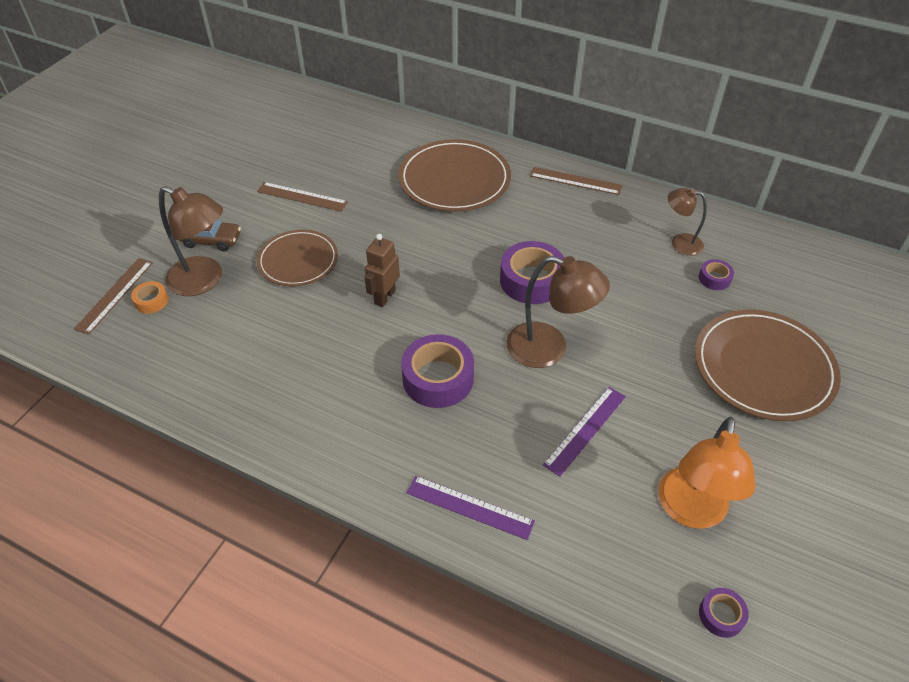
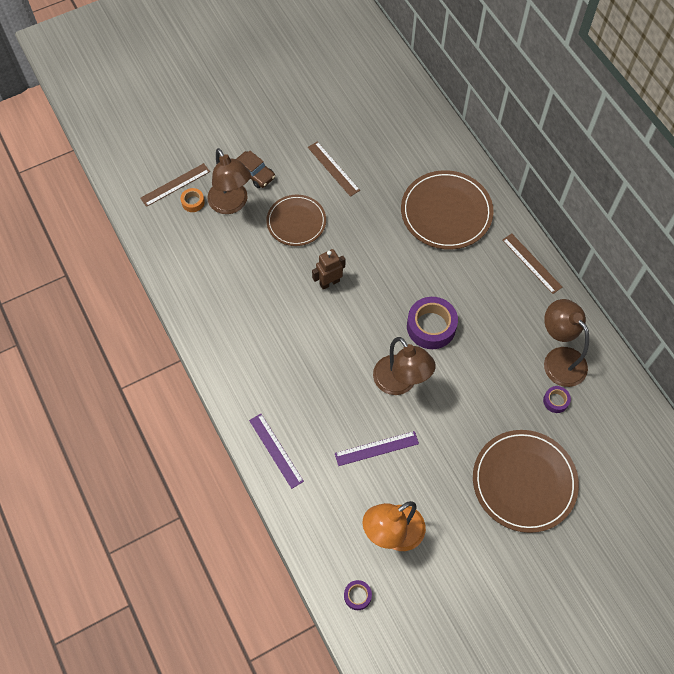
camera: 35 degrees right, 15 degrees up
(438, 378) = (318, 360): purple tape -> none
(680, 243) = (558, 359): brown lamp -> brown lamp, size x1.68

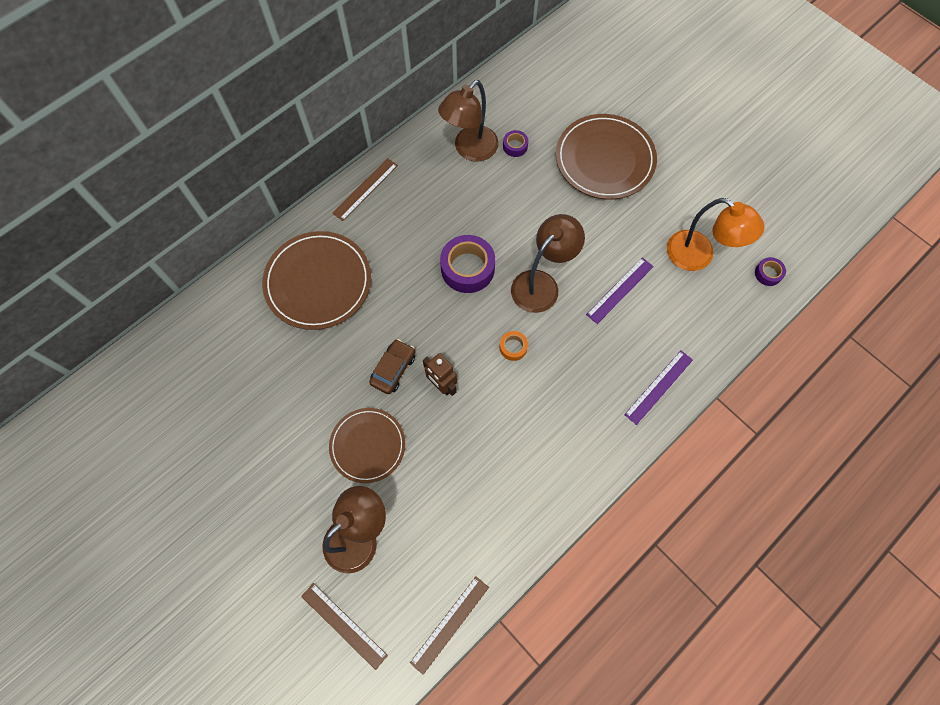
camera: 105 degrees left, 5 degrees up
(193, 202) = (367, 590): orange tape -> orange tape (513, 347)
(255, 173) = (305, 520): brown car -> brown car (393, 369)
(333, 168) = (279, 422): brown ruler -> brown ruler (450, 624)
(376, 448) = (620, 290): purple ruler -> purple ruler turned 75 degrees clockwise

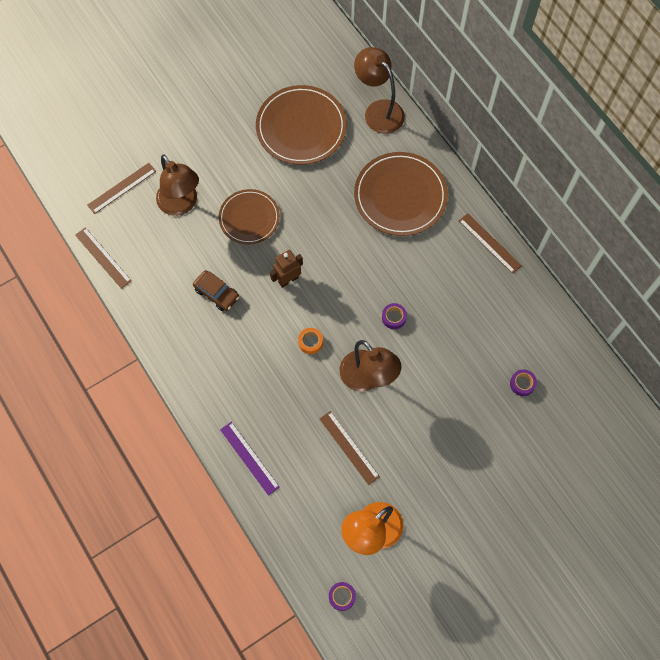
camera: 100 degrees right, 0 degrees up
(393, 369) = (309, 244): brown car -> brown car (217, 293)
(467, 268) = (393, 317): purple tape -> purple tape, size x0.50
(470, 150) = (522, 341): brown lamp -> brown lamp (378, 110)
(605, 159) = (496, 468): brown plate -> brown plate (301, 127)
(620, 290) = (349, 447): purple ruler -> brown ruler

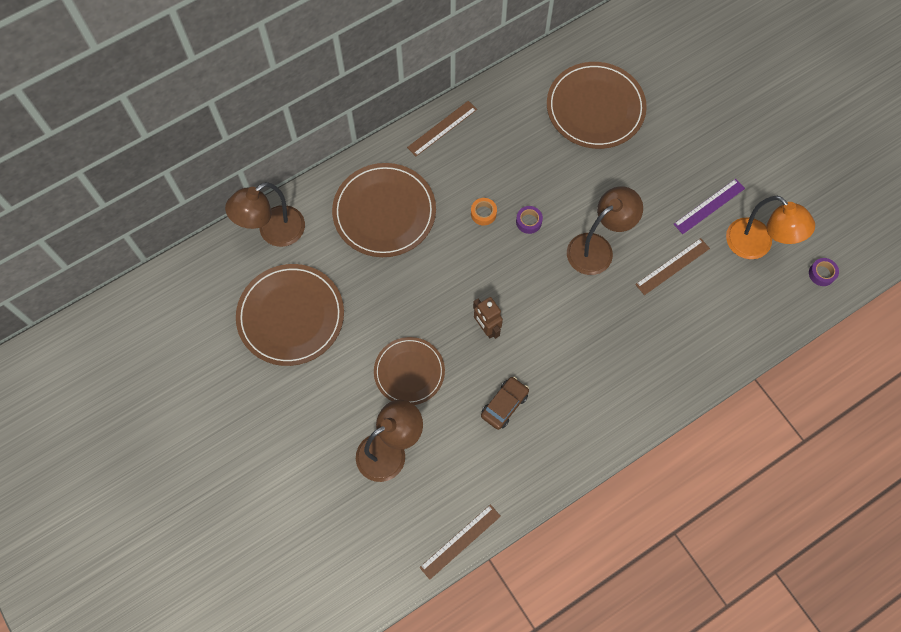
camera: 90 degrees left, 0 degrees up
(122, 188) = (365, 525): brown ruler -> none
(249, 458) = (692, 364): purple ruler -> purple ruler (709, 206)
(310, 342) = (559, 304): orange tape -> orange tape (483, 213)
(522, 384) = (595, 108): purple tape -> brown plate

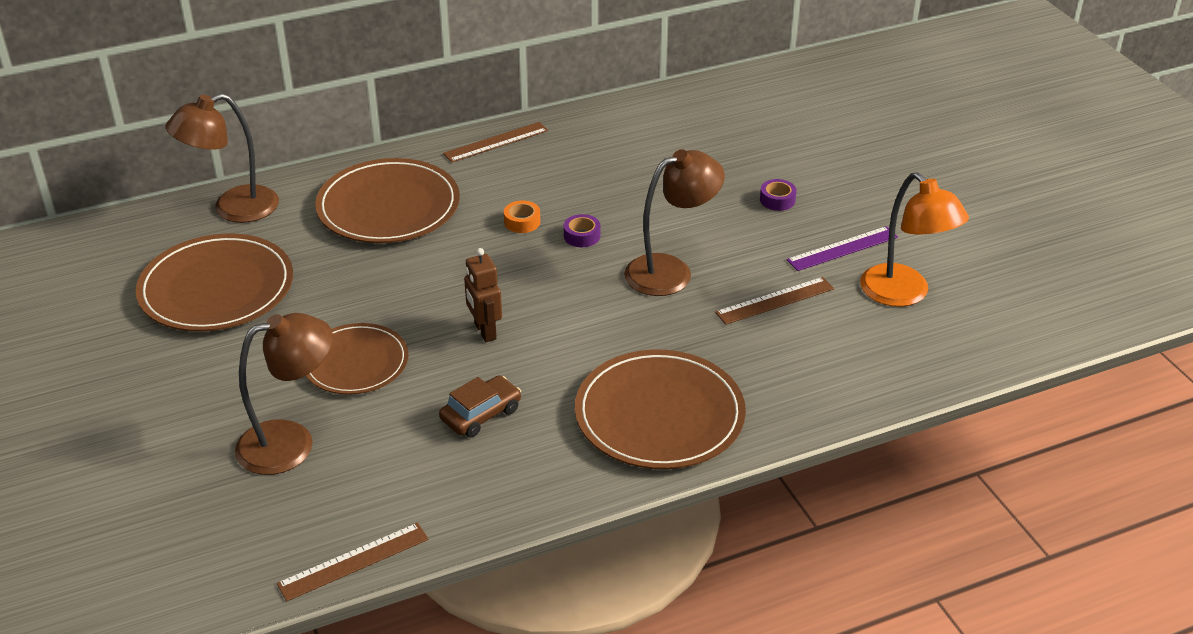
camera: 10 degrees right, 30 degrees down
(595, 108) = (706, 145): brown plate -> brown plate (659, 414)
(822, 273) = (998, 333): purple tape -> purple tape (777, 200)

